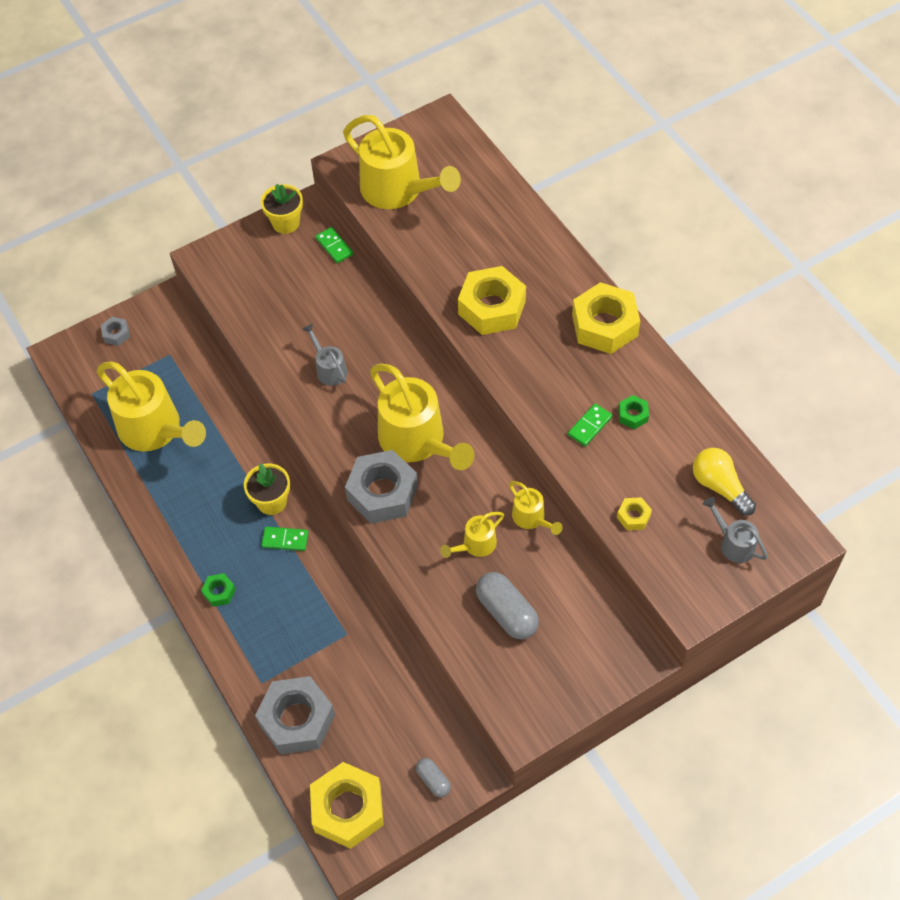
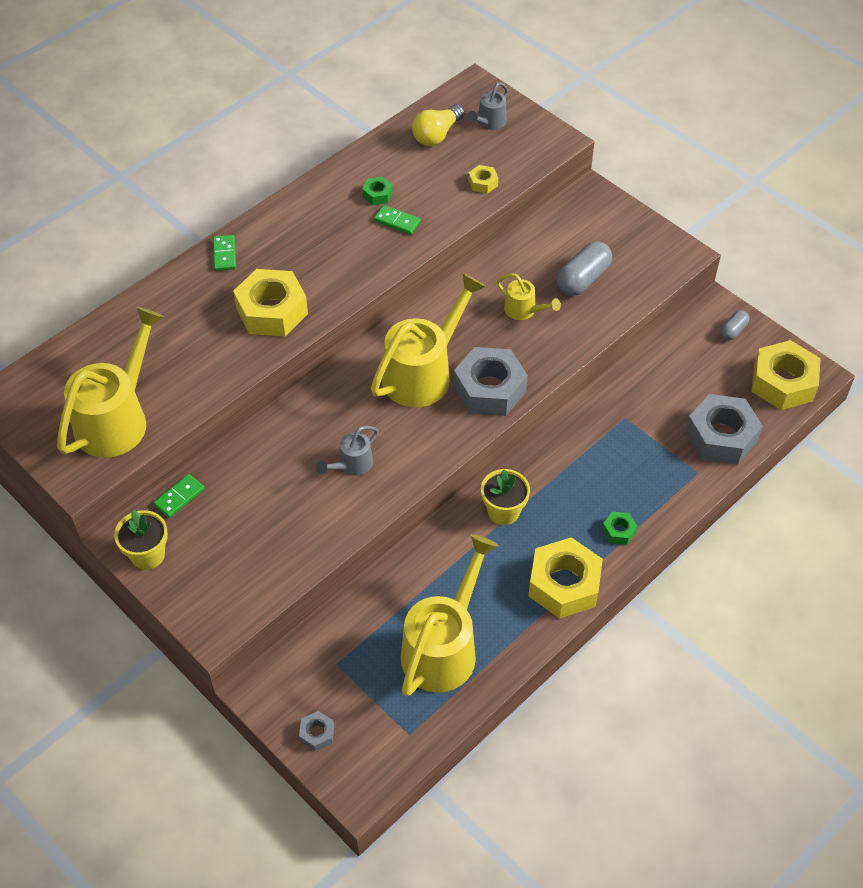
camera: 105 degrees left, 5 degrees down
(285, 539) = (543, 489): green domino -> green domino (224, 254)
(532, 518) = (484, 276): yellow watering can -> none
(604, 325) = (278, 225): yellow nut -> yellow nut (564, 584)

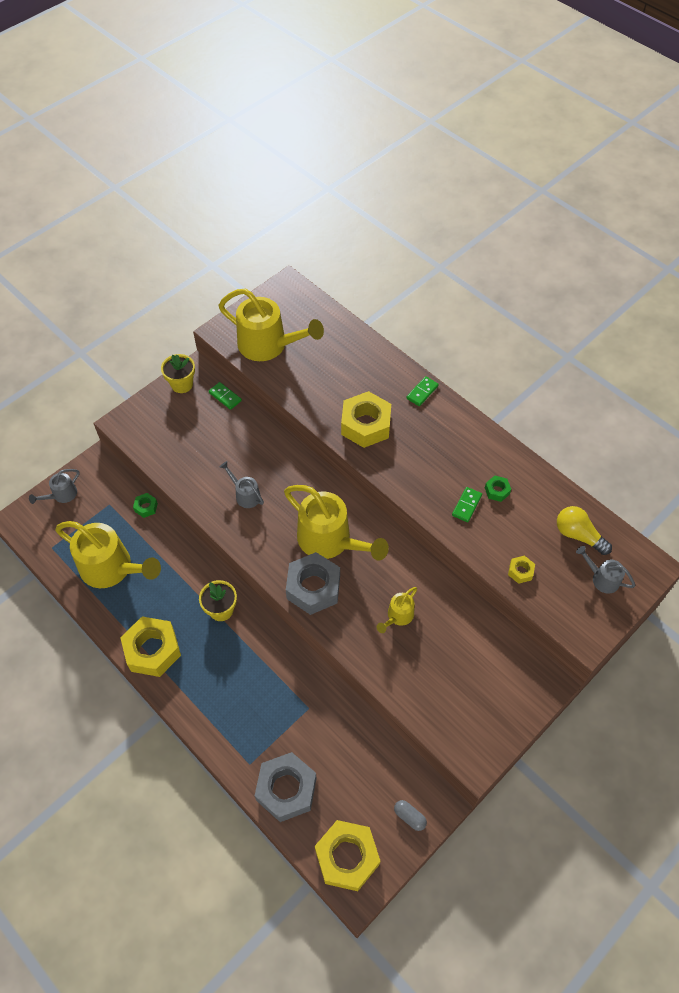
camera: 90 degrees right, 5 degrees up
(224, 254) = (422, 392): green domino -> green domino turned 45 degrees counterclockwise
(317, 733) = (61, 495): grey nut -> grey watering can
(583, 279) = (437, 667): grey capsule -> none
(618, 531) = (196, 694): green nut -> green nut (146, 507)

